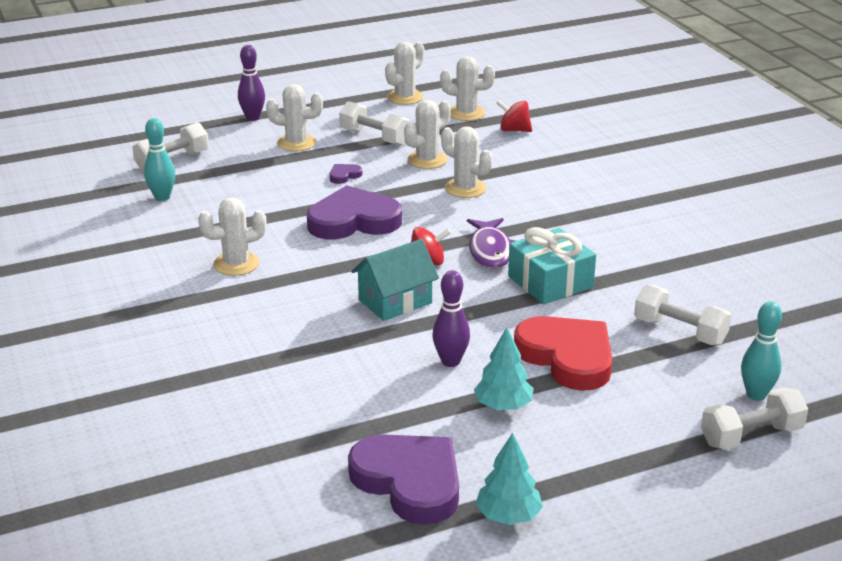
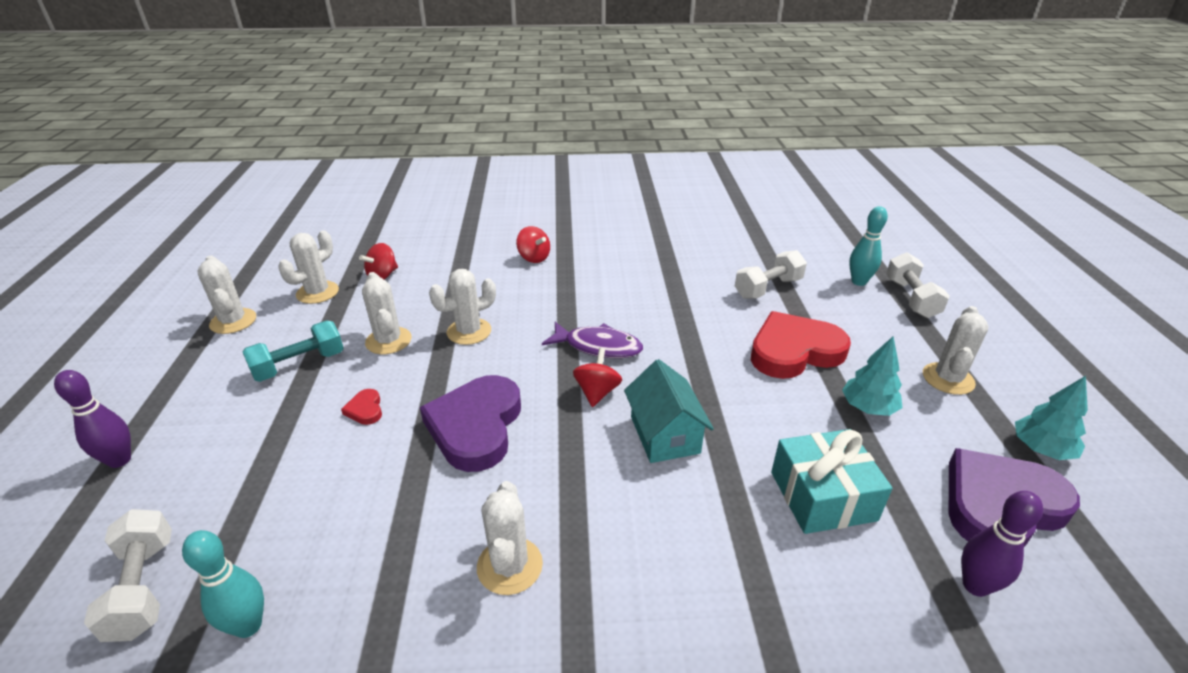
camera: 70 degrees left, 5 degrees up
(296, 143) = (241, 432): white cactus -> white cactus (948, 379)
(344, 175) = (365, 409): purple heart -> red heart
(374, 137) = (299, 365): white dumbbell -> turquoise dumbbell
(450, 361) = (789, 423): purple bowling pin -> purple bowling pin (975, 585)
(550, 282) = (669, 328): turquoise gift -> turquoise gift (822, 496)
(611, 189) = (534, 258): none -> red spinning top

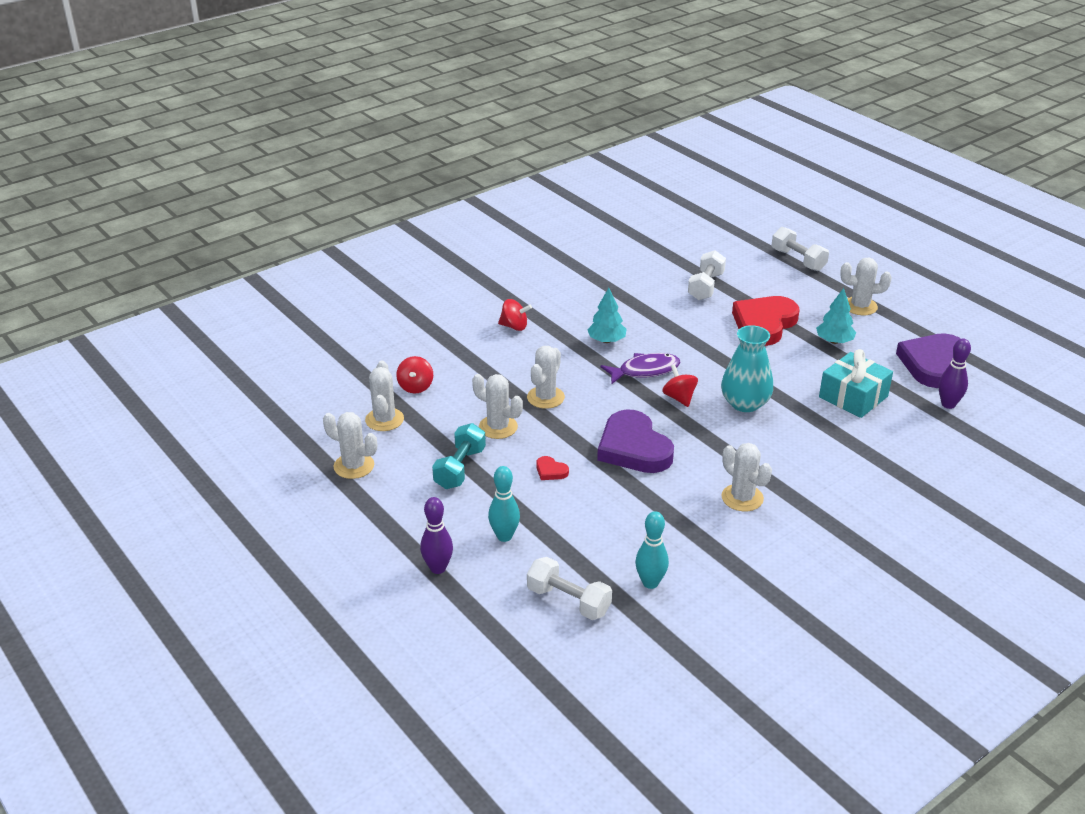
camera: 35 degrees left, 0 degrees up
(664, 435) = (745, 403): turquoise house -> turquoise vase
(859, 282) = (757, 259): turquoise bowling pin -> turquoise bowling pin (504, 536)
(948, 379) = (860, 306): white cactus -> white cactus turned 75 degrees counterclockwise
(1041, 449) = (931, 327): turquoise tree -> turquoise tree (606, 340)

